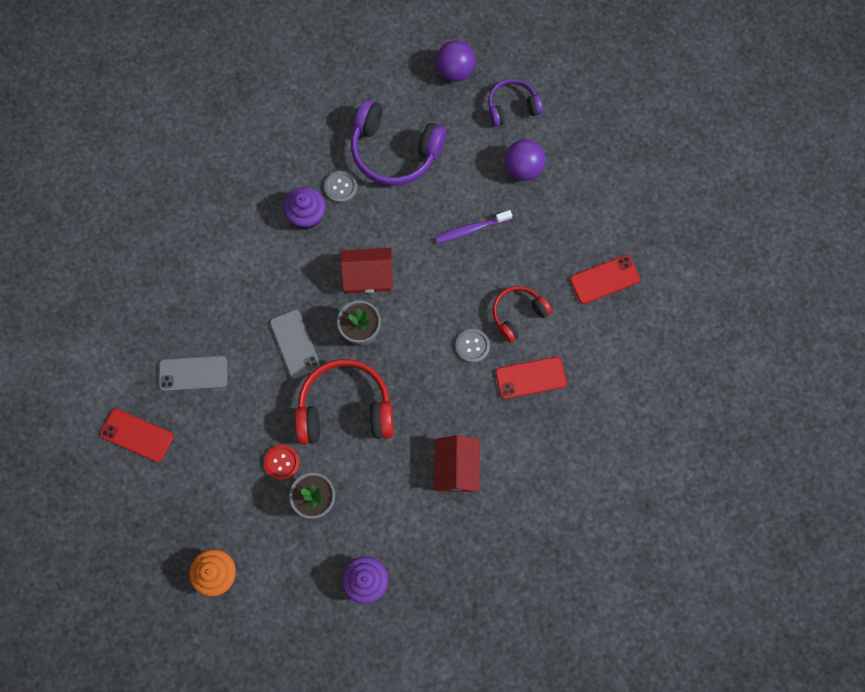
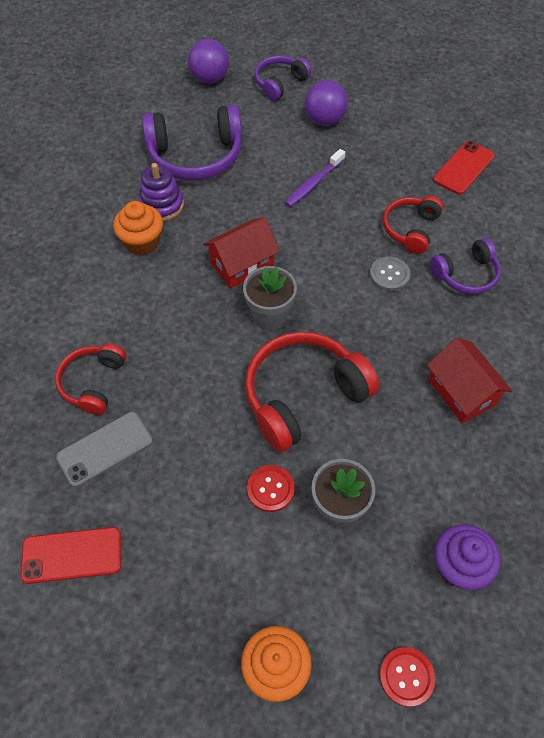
camera: 30 degrees left, 15 degrees down
(211, 318) = (93, 383): none -> red headphones
(289, 624) = (406, 676): none -> red button
(295, 344) = (206, 361): grey phone -> none
(307, 215) = (142, 242): purple cupcake -> orange cupcake
(341, 187) = (162, 205): grey button -> purple stacking toy
(530, 378) = (465, 274): red phone -> purple headphones

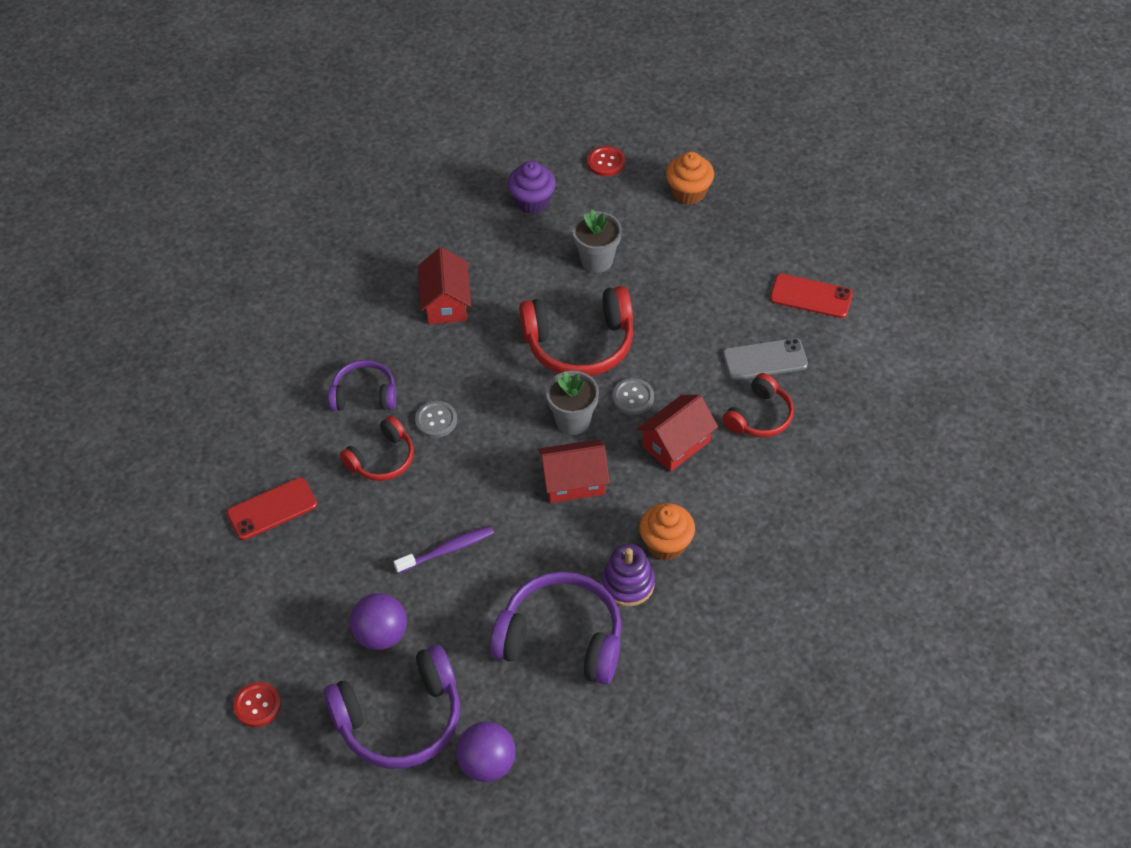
camera: 155 degrees left, 5 degrees down
(165, 327) = (676, 444): none -> red house
(224, 358) = (633, 397): none -> grey button
(270, 489) = (642, 288): red button -> red button (257, 705)
(280, 83) = (400, 718): purple headphones -> purple headphones, size x1.71

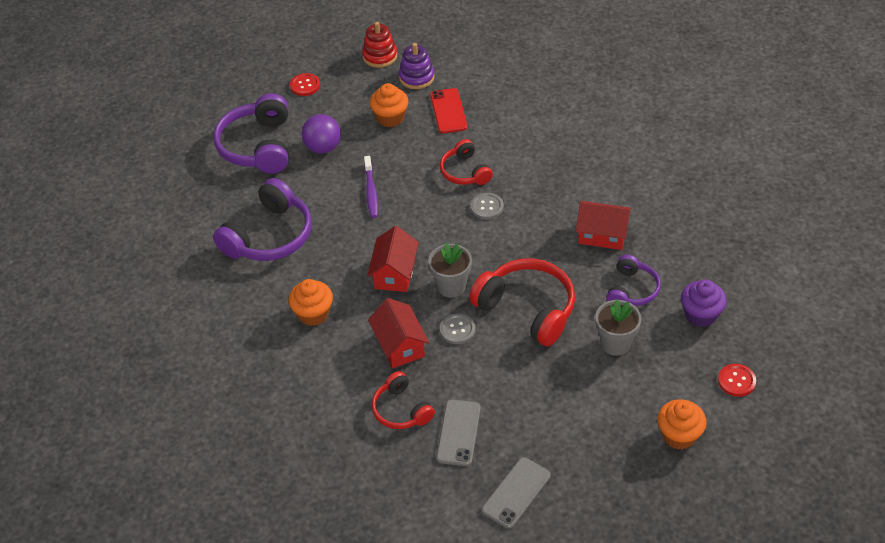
camera: 110 degrees right, 5 degrees down
(172, 628) = (380, 56): none -> red stacking toy
(301, 573) = (390, 118): none -> orange cupcake
(364, 395) = (527, 172): purple headphones -> purple headphones (631, 290)
(487, 764) = (203, 180): purple ball -> none
(579, 343) = (527, 309): red headphones -> red headphones turned 120 degrees clockwise
(628, 584) = (292, 283): purple stacking toy -> purple stacking toy (416, 77)
(811, 296) = (516, 493): red phone -> grey phone

